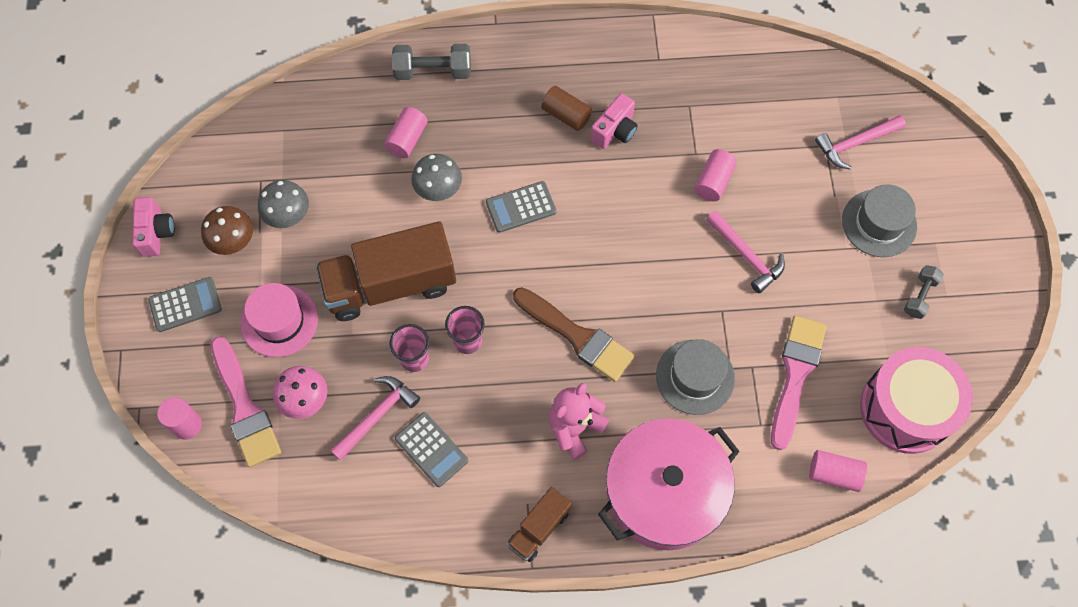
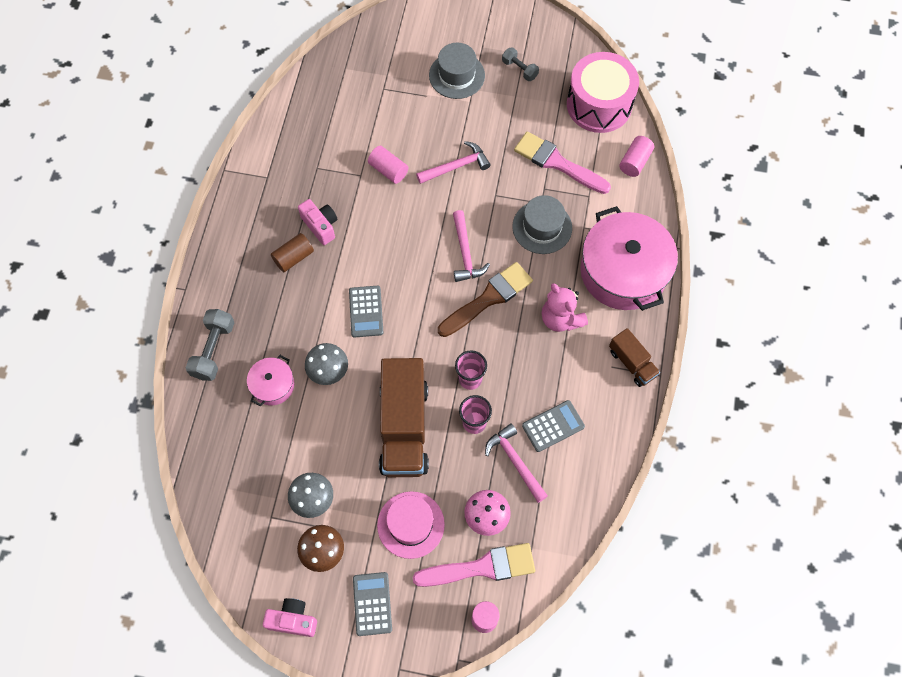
camera: 75 degrees left, 0 degrees up
(407, 139) = (273, 385): pink cylinder -> pink pot
(855, 143) = (388, 69): pink hammer -> pink hammer (465, 253)

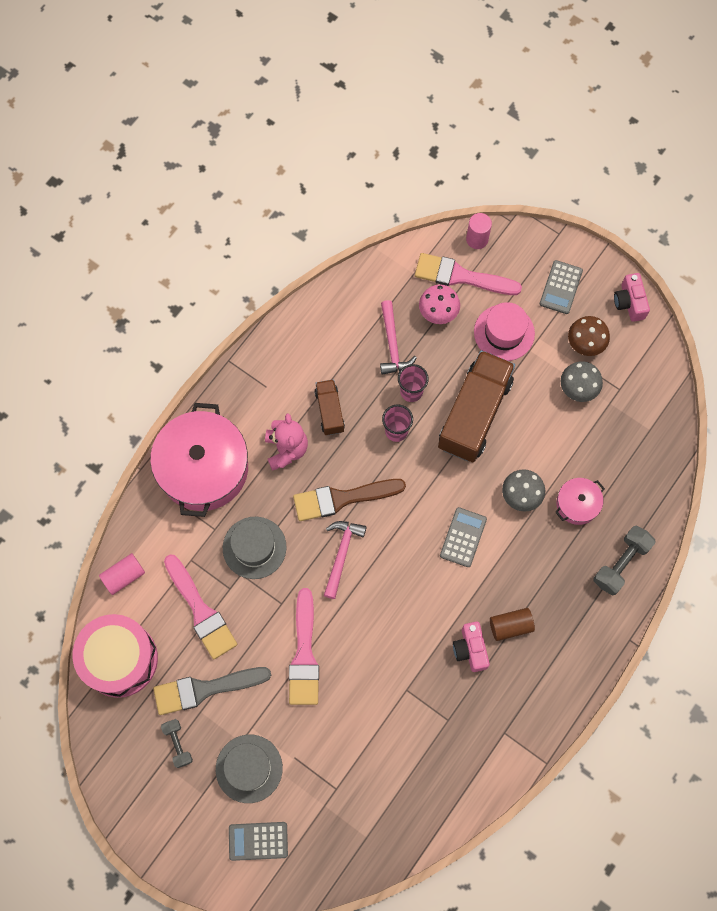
camera: 155 degrees left, 5 degrees up
(293, 620) = (629, 302): pink camera -> pink camera turned 45 degrees clockwise
(388, 170) = (375, 682): pink cylinder -> none
(456, 166) = (304, 654): pink hammer -> pink brush
(520, 112) = (205, 689): none -> grey brush
(553, 426) = (345, 359): grey calculator -> grey calculator (258, 841)
(632, 363) = (246, 381): brown truck -> brown truck (329, 411)

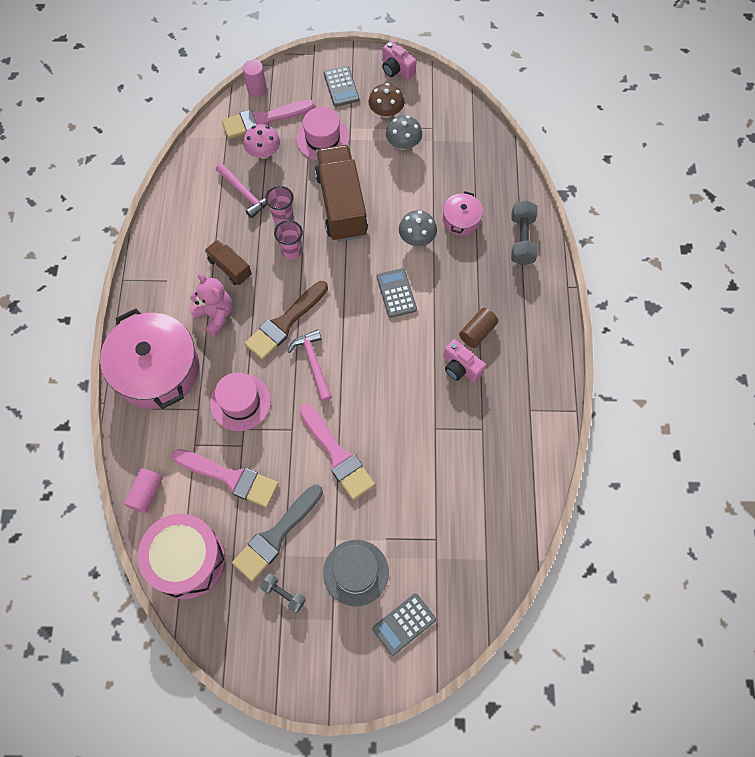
camera: 35 degrees left, 5 degrees down
(254, 547) = (240, 402): grey hat -> pink hat

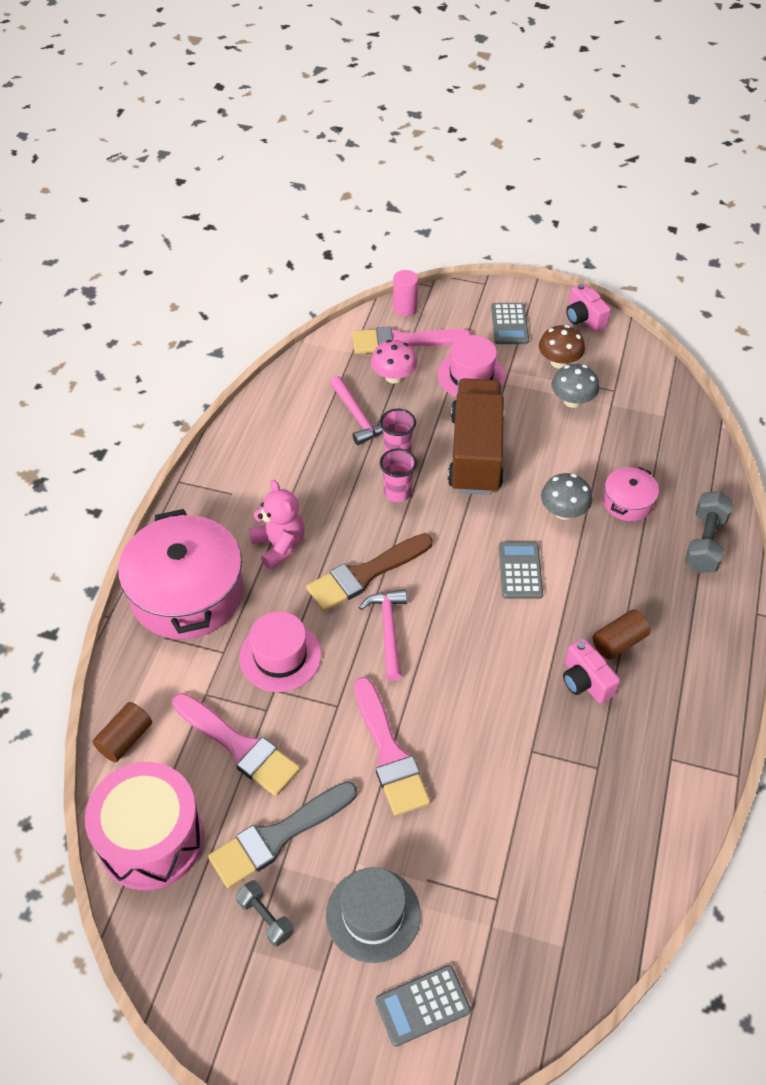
camera: 15 degrees right, 15 degrees down
(146, 493) = (125, 739): pink cylinder -> brown cylinder
(230, 268) = (314, 495): brown truck -> none

